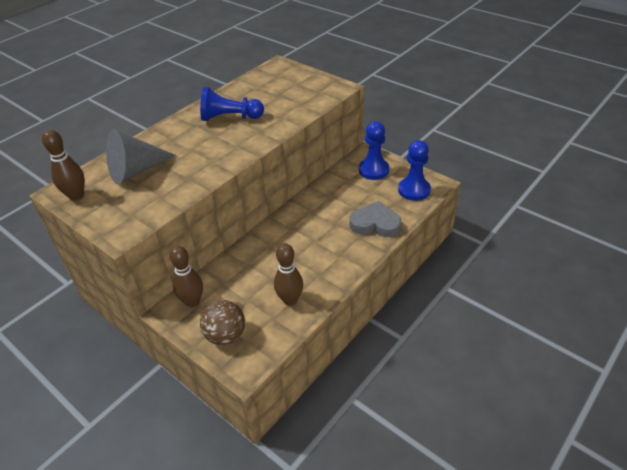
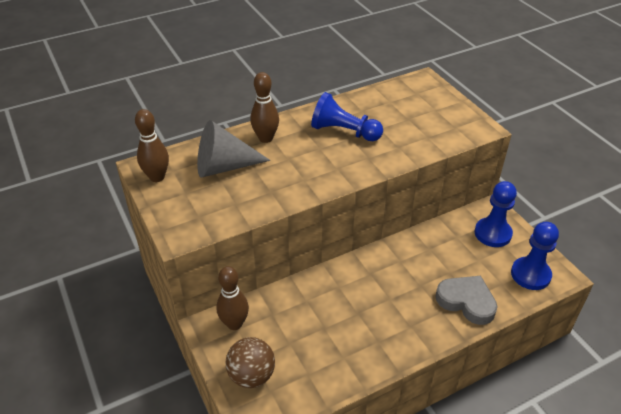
camera: 20 degrees right, 0 degrees up
(290, 300) = (334, 360): brown bowling pin -> brown bowling pin (265, 138)

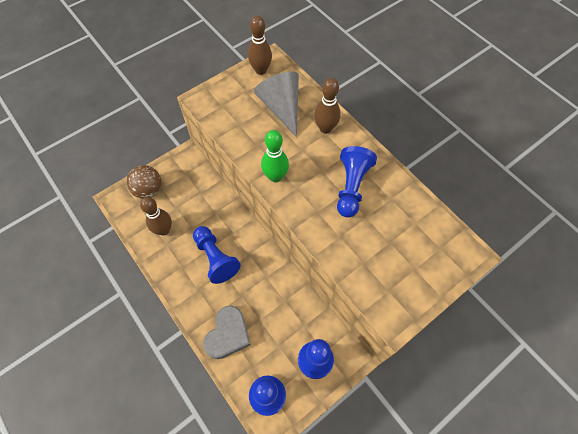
camera: 80 degrees right, 20 degrees up
(234, 324) = (190, 171): brown bowling pin -> brown bowling pin (164, 230)
(319, 182) = (275, 176): none -> green bowling pin
(371, 305) = (215, 258): none -> blue pawn

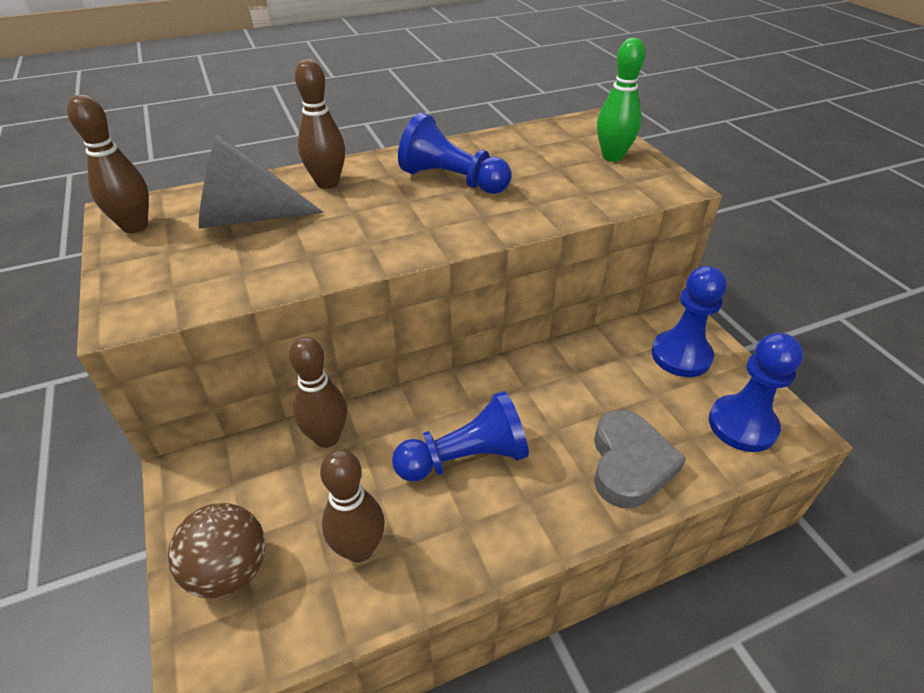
camera: 75 degrees left, 20 degrees down
(215, 198) = (327, 437): none -> brown bowling pin
(228, 334) = (629, 463): grey heart -> grey heart turned 60 degrees clockwise
(275, 176) = (391, 246): green bowling pin -> green bowling pin (612, 156)

